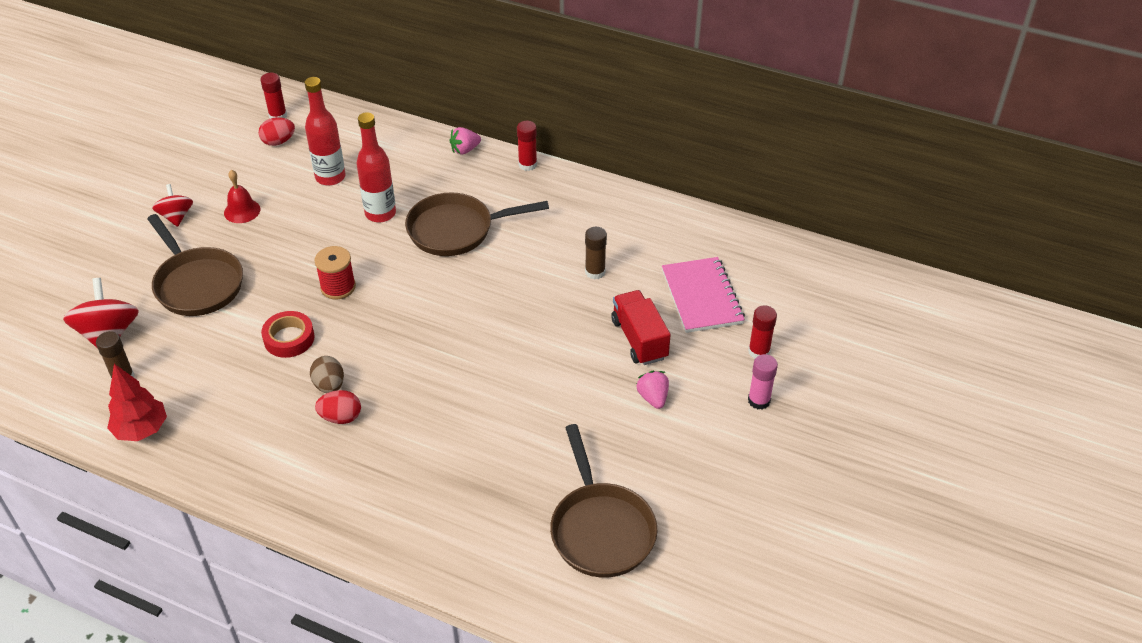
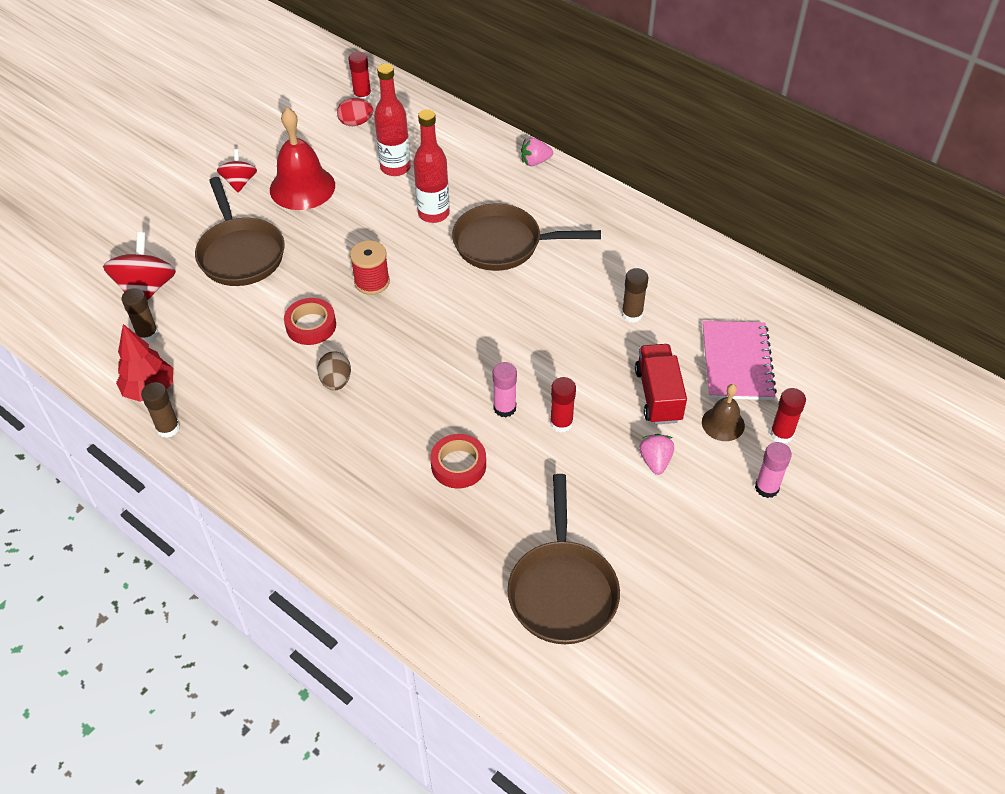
camera: 15 degrees right, 5 degrees up
(171, 462) = (168, 428): none -> brown glue stick
(242, 211) = (302, 187): red bell -> red bell, size x1.83
(341, 417) = (338, 416): red egg -> none
(471, 438) = (458, 465): none -> red tape
(500, 378) = (504, 408): none -> pink glue stick
(527, 165) = (594, 188): red glue stick -> red glue stick (561, 423)
(704, 353) = (723, 423): none -> brown bell

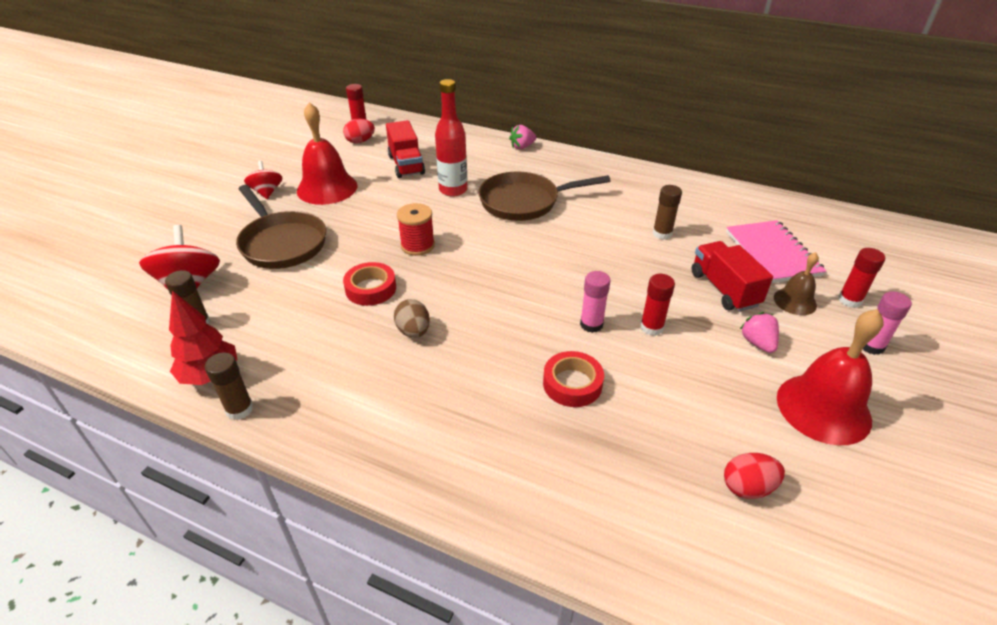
camera: 15 degrees left, 10 degrees down
(395, 168) = (406, 165): red bottle -> red truck
(562, 590) = (747, 487): brown pan -> red egg
(675, 538) = (823, 408): none -> red bell

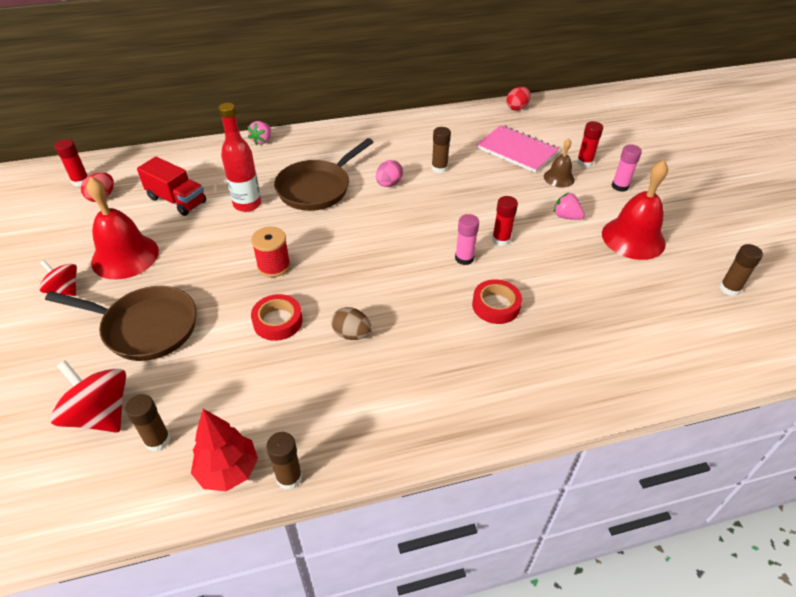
camera: 40 degrees left, 5 degrees up
(593, 226) = (389, 184): none -> pink egg
(724, 289) = (515, 190): red truck -> none
(747, 487) = (643, 307): red egg -> red egg (517, 108)
(907, 542) = (729, 288): none -> brown glue stick

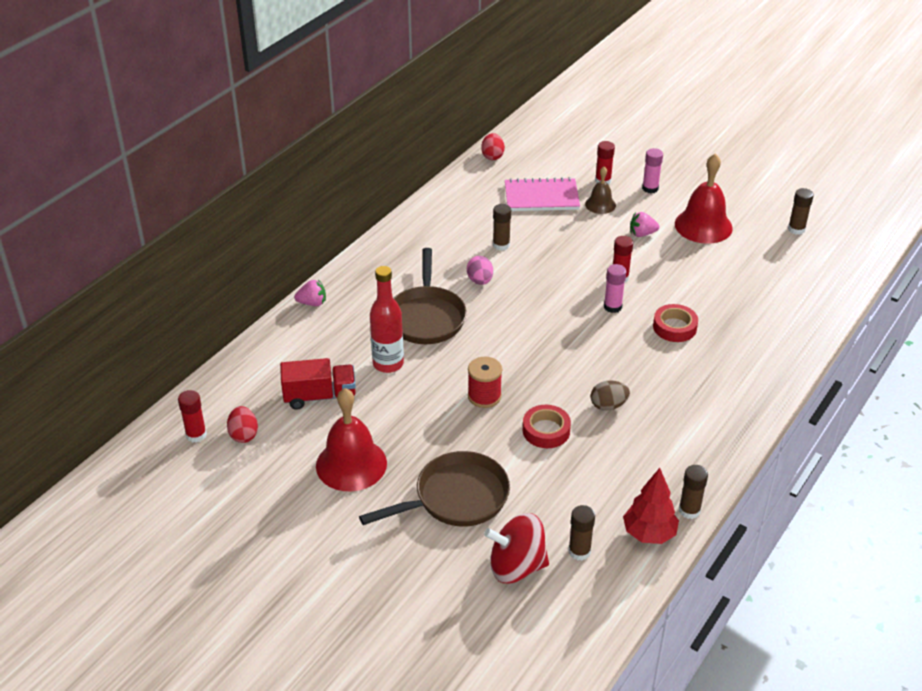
camera: 40 degrees left, 5 degrees down
(64, 289) = (343, 518): red spinning top -> none
(262, 141) = (312, 303): pink strawberry -> pink strawberry turned 75 degrees counterclockwise

